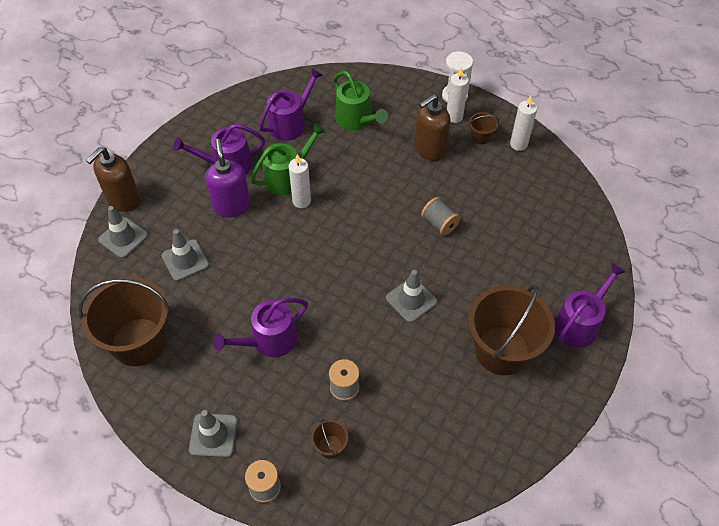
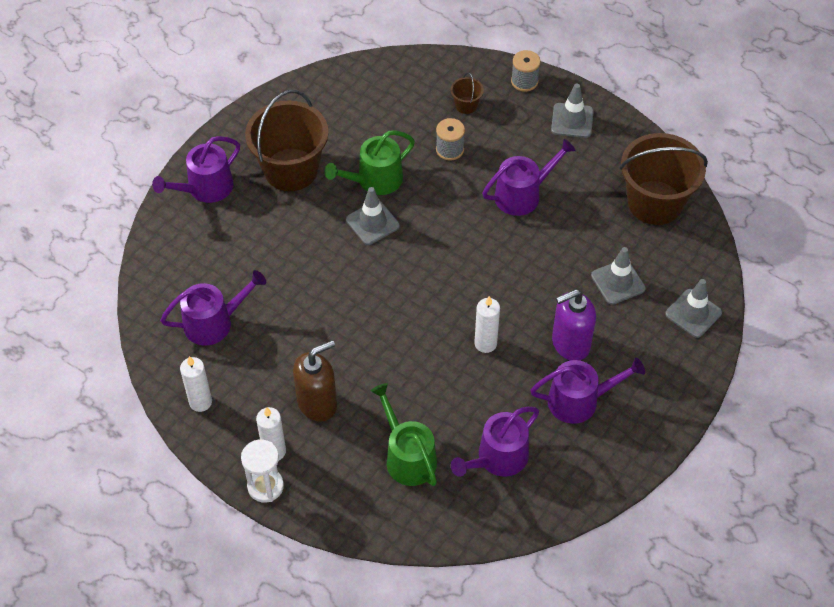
camera: 175 degrees left, 0 degrees up
(123, 200) = (703, 361): brown soap dispenser -> none
(231, 206) = (570, 344): purple soap dispenser -> purple soap dispenser turned 75 degrees clockwise
(287, 177) = (502, 377): green watering can -> green watering can (375, 180)
(439, 223) = (325, 303): grey spool -> none
(481, 137) = (246, 417): brown bucket -> none
(528, 201) = (214, 322): none -> purple watering can

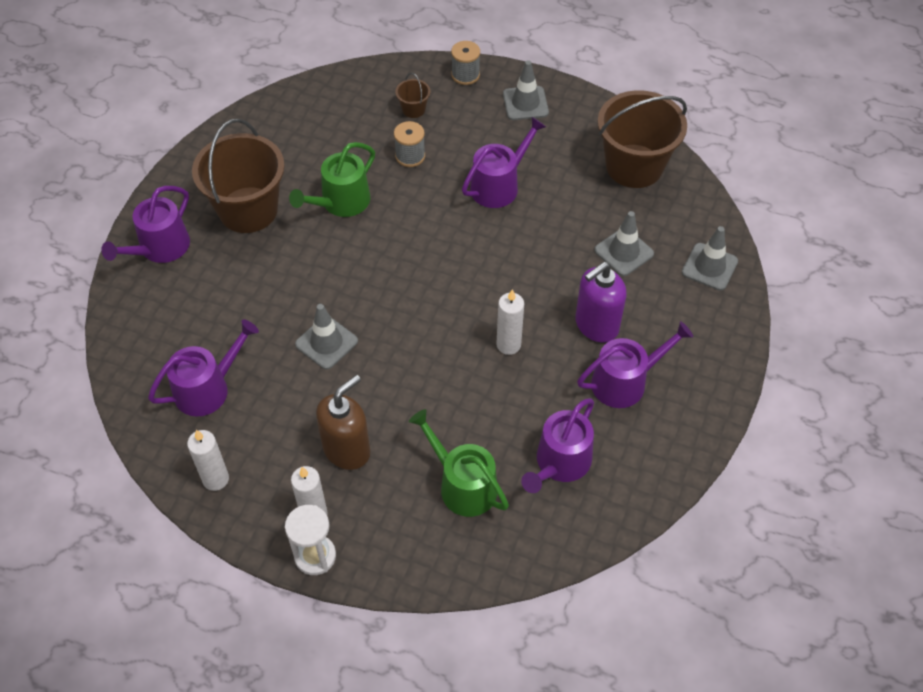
camera: 15 degrees left, 0 degrees up
(372, 223) = (351, 246): grey traffic cone -> grey traffic cone (326, 343)

